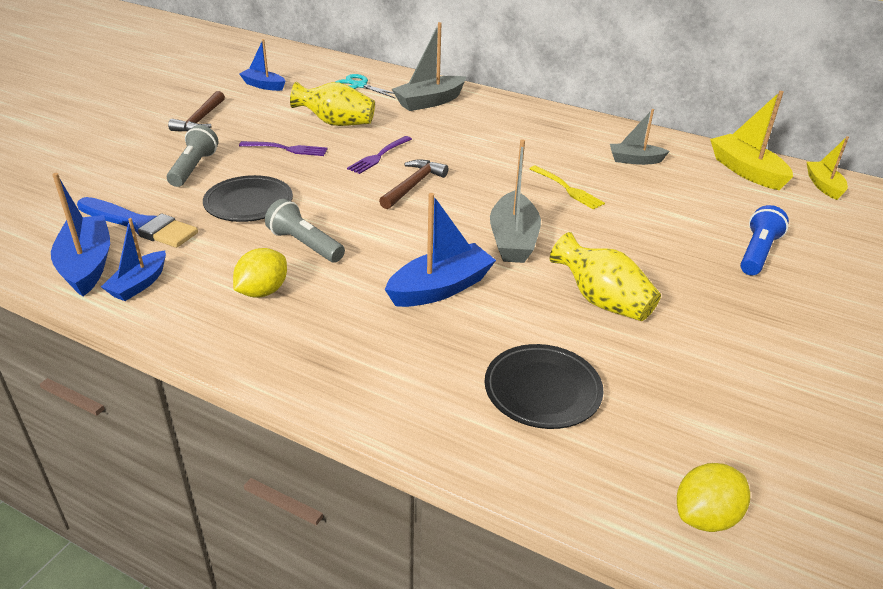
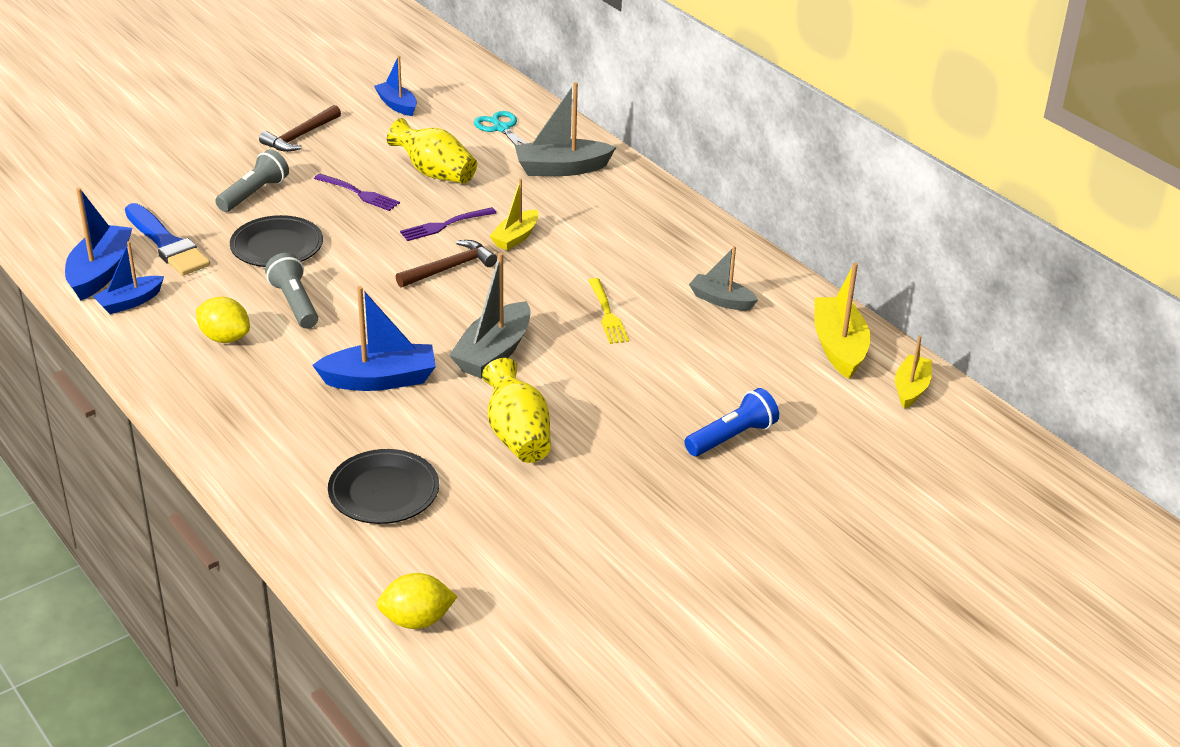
camera: 25 degrees right, 0 degrees up
(262, 291) = (225, 338): yellow lemon -> yellow lemon turned 60 degrees clockwise
(443, 152) = (515, 237): none -> yellow boat

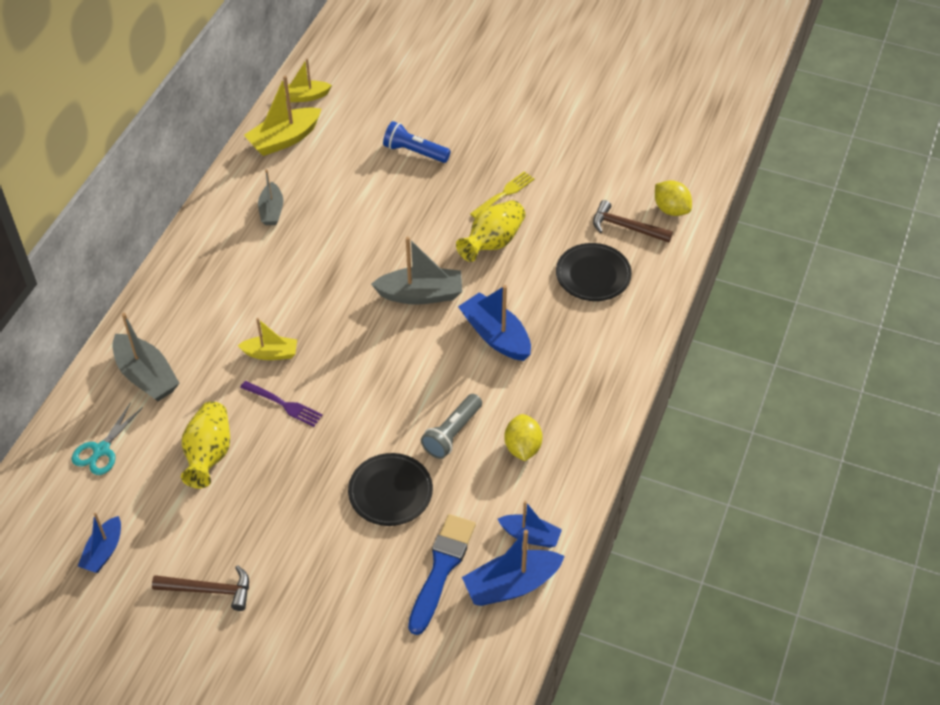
camera: 120 degrees left, 15 degrees up
(254, 194) = (327, 560): grey flashlight -> none
(358, 193) = (276, 487): purple fork -> none
(450, 268) = (340, 370): brown hammer -> brown hammer (626, 227)
(607, 313) = (331, 259): yellow fork -> yellow fork (503, 194)

